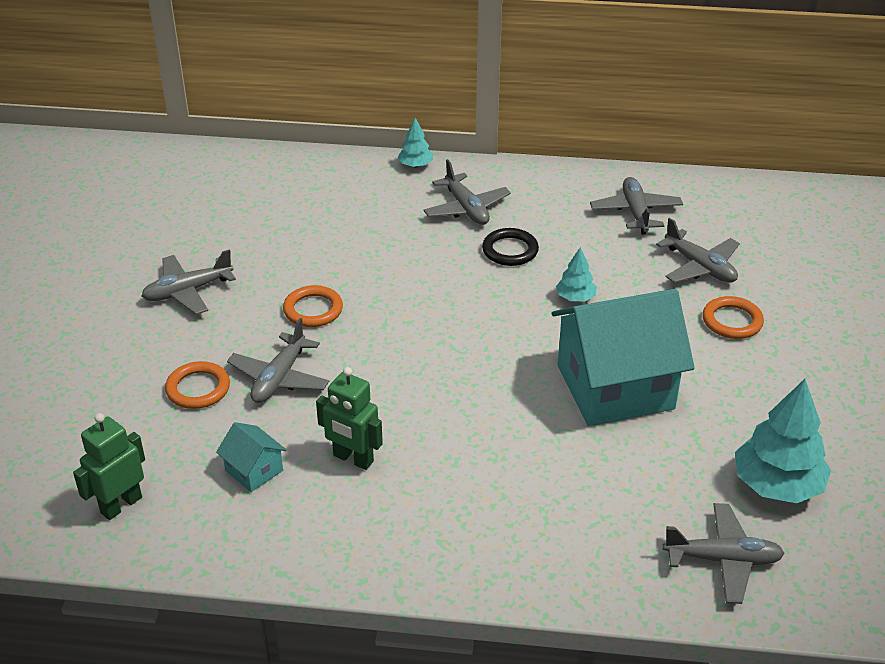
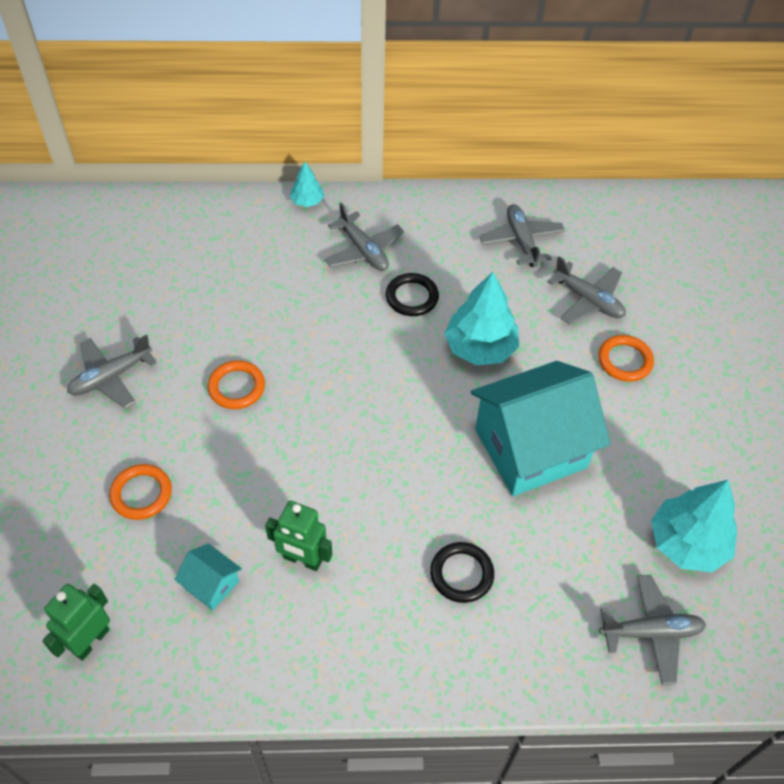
camera: 10 degrees left, 15 degrees up
(279, 378) = (217, 472): grey plane -> none
(520, 487) = (461, 574): none -> black ring
(575, 297) = (480, 347): turquoise tree -> turquoise tree, size x1.95

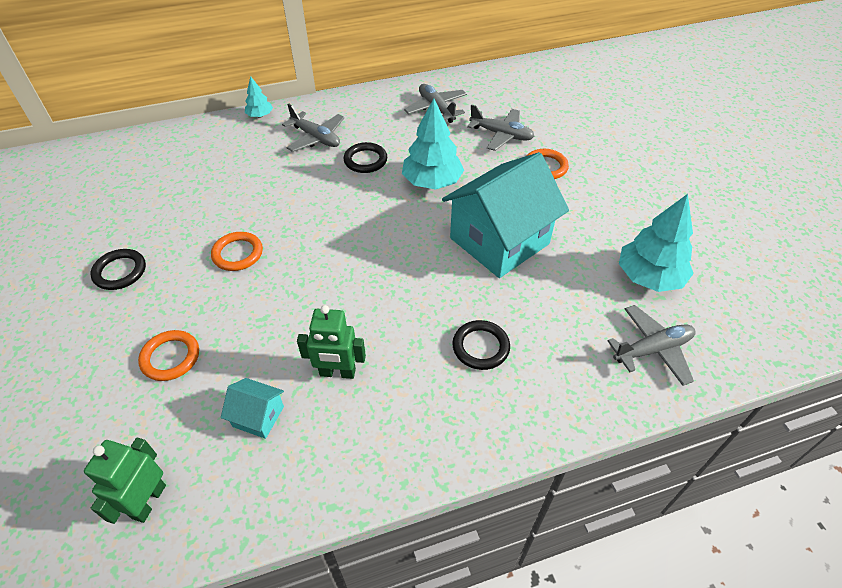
camera: 15 degrees left, 5 degrees down
(111, 377) = (120, 272): grey plane -> black ring

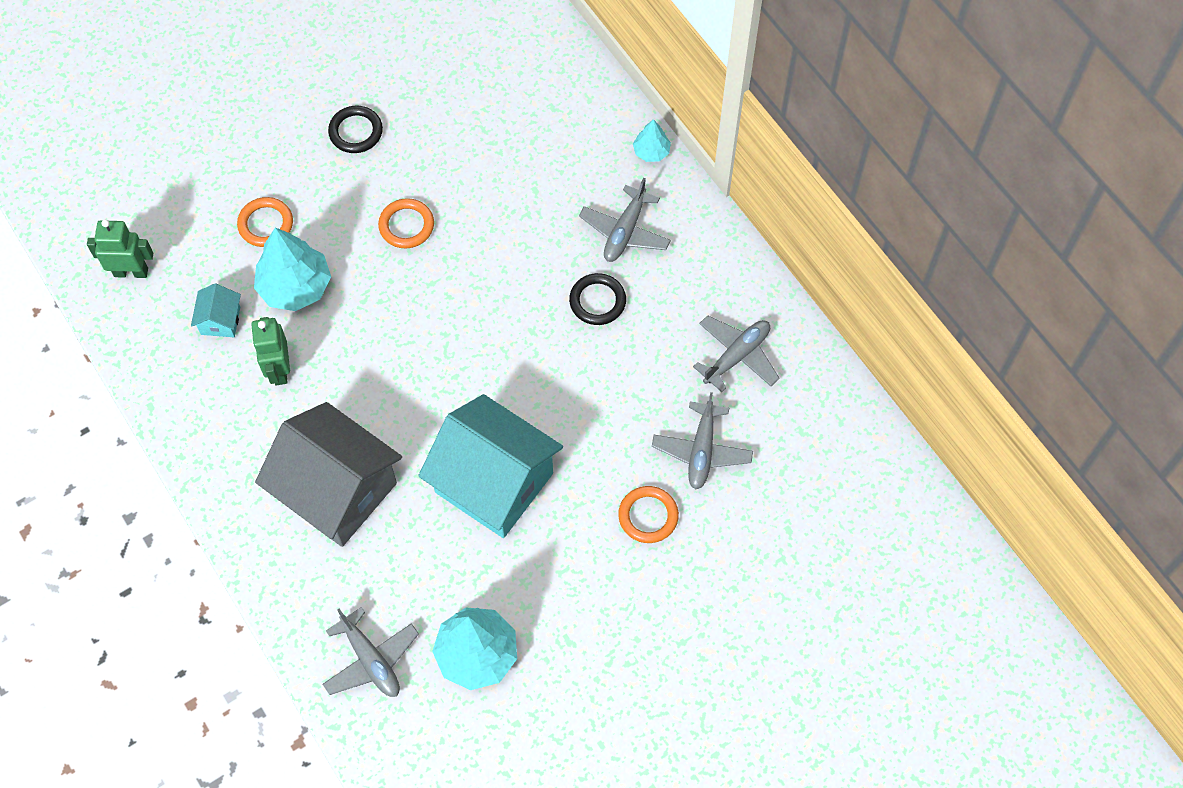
camera: 75 degrees right, 15 degrees up
(432, 182) = (578, 387): turquoise tree -> turquoise tree (295, 286)
(480, 347) = (337, 491): black ring -> grey house

